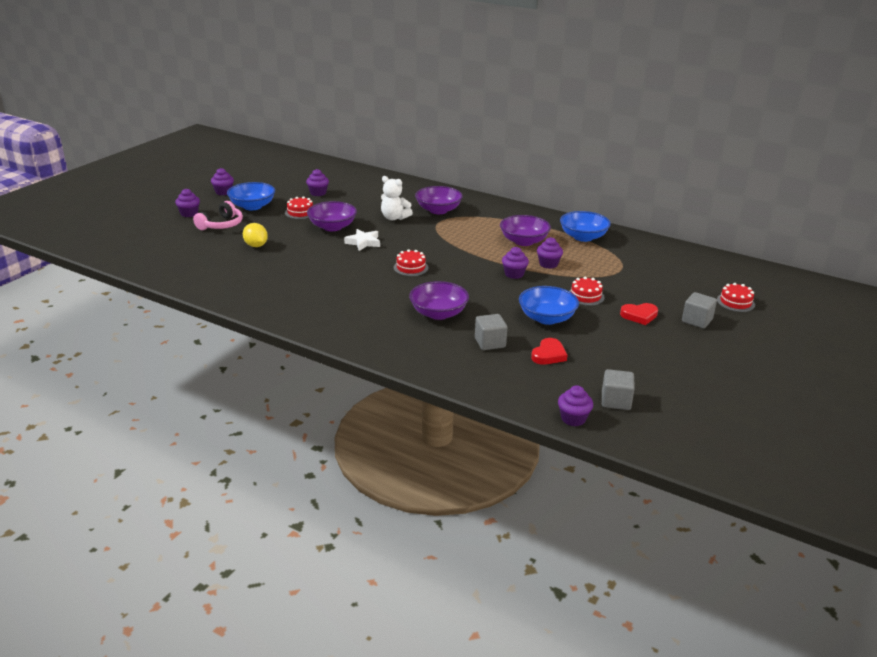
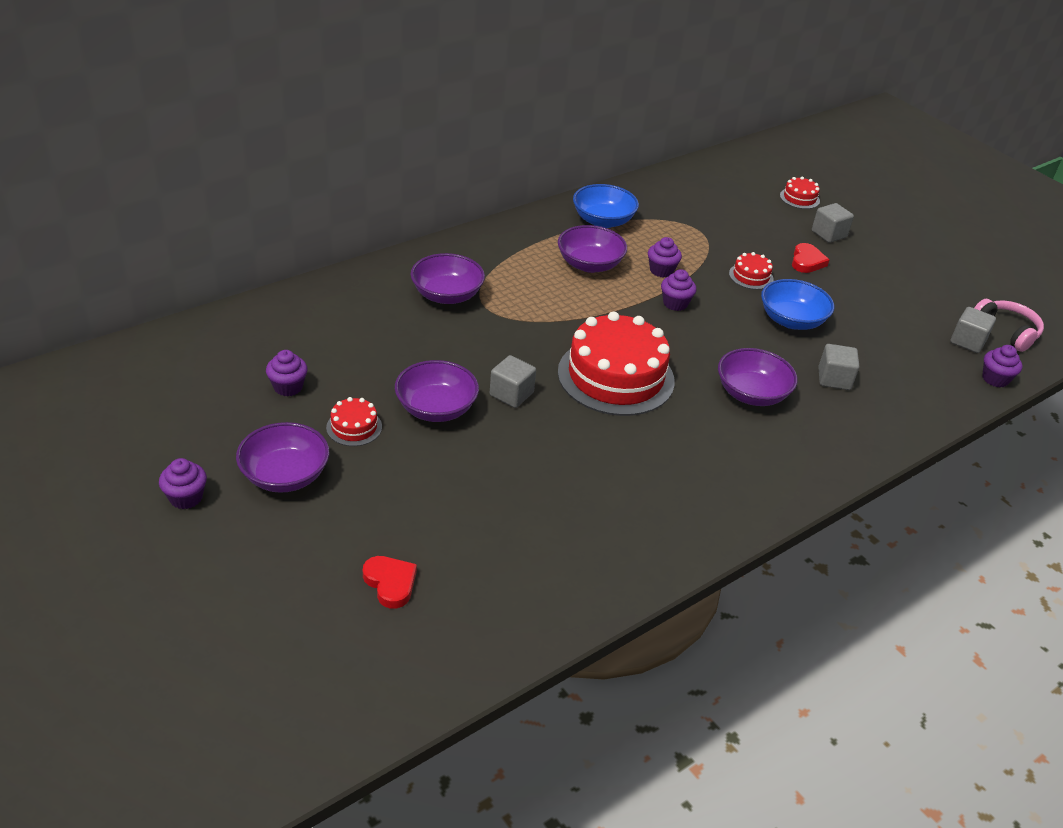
camera: 70 degrees left, 10 degrees up
(189, 214) = (255, 565): purple cupcake -> none
(221, 225) = (339, 532): pink headphones -> pink headphones (1006, 331)
(252, 206) = (285, 475): blue bowl -> purple bowl
(256, 245) = (453, 508): yellow lemon -> none
(363, 242) = (511, 394): white star -> grey cube
(394, 218) = (445, 341): white teddy bear -> none
(411, 267) = (616, 376): red cake -> red cake, size x2.31
(548, 355) = (871, 348): red heart -> red heart (390, 583)

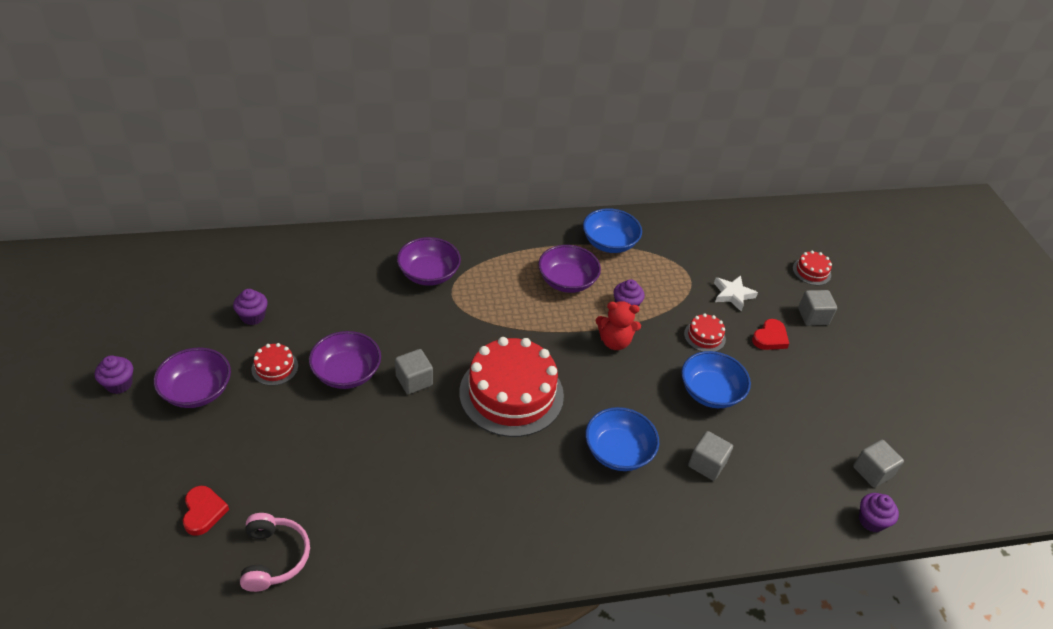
camera: 25 degrees right, 5 degrees up
(675, 303) = (614, 341): purple cupcake -> red teddy bear
(748, 235) = (732, 295): none -> white star
(751, 394) = (618, 452): purple bowl -> blue bowl
(1006, 331) = (923, 475): pink headphones -> pink headphones (274, 557)

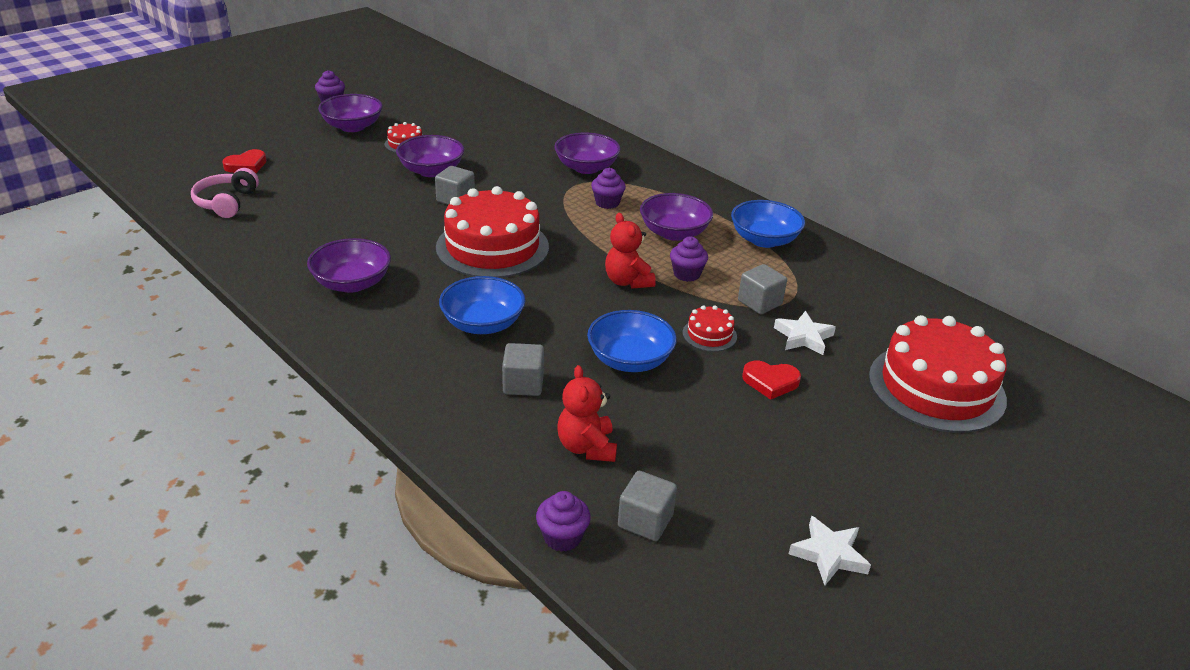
camera: 60 degrees right, 10 degrees down
(253, 316) = (446, 120): purple cupcake -> purple cupcake (607, 203)
(274, 557) = (226, 202): pink headphones -> pink headphones turned 135 degrees clockwise
(503, 512) = (352, 283): none -> purple bowl
(792, 464) = (586, 447): none -> red teddy bear
(811, 271) = (936, 387): red cake -> red cake, size x2.31
(813, 316) = (855, 407): grey cube -> grey cube (759, 303)
(929, 406) = (829, 554): none -> white star

